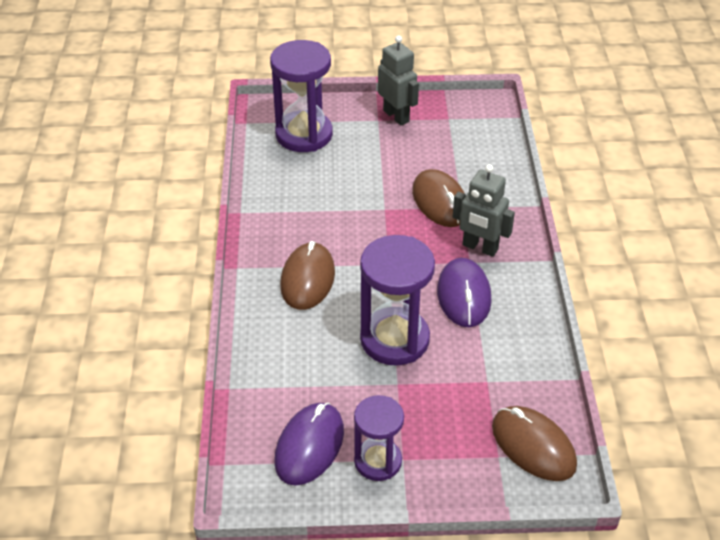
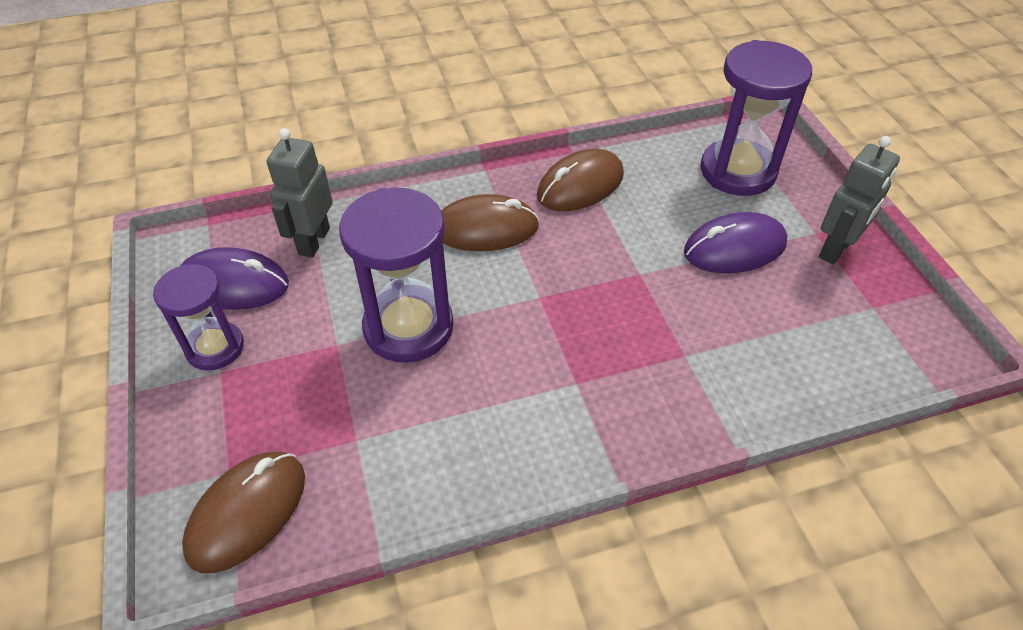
camera: 75 degrees right, 5 degrees up
(440, 202) = (683, 328): brown mouse -> brown mouse (580, 185)
(464, 295) = (507, 387): purple mouse -> purple mouse (734, 248)
(480, 248) = (609, 390): grey robot -> grey robot (313, 241)

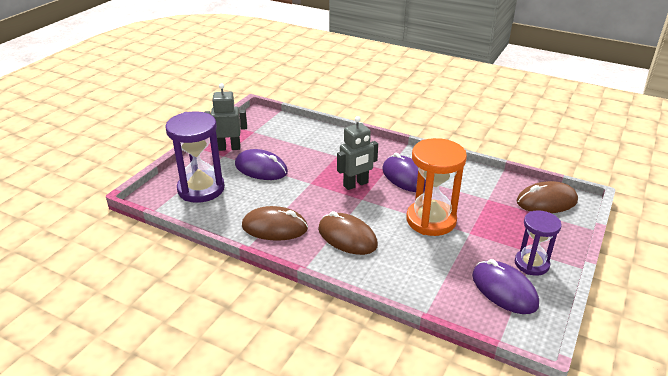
camera: 135 degrees left, 15 degrees down
(313, 241) = (442, 286): grey robot -> grey robot (356, 184)
(408, 327) = (431, 220): purple hourglass -> orange hourglass
(529, 388) = (405, 177): none -> purple mouse

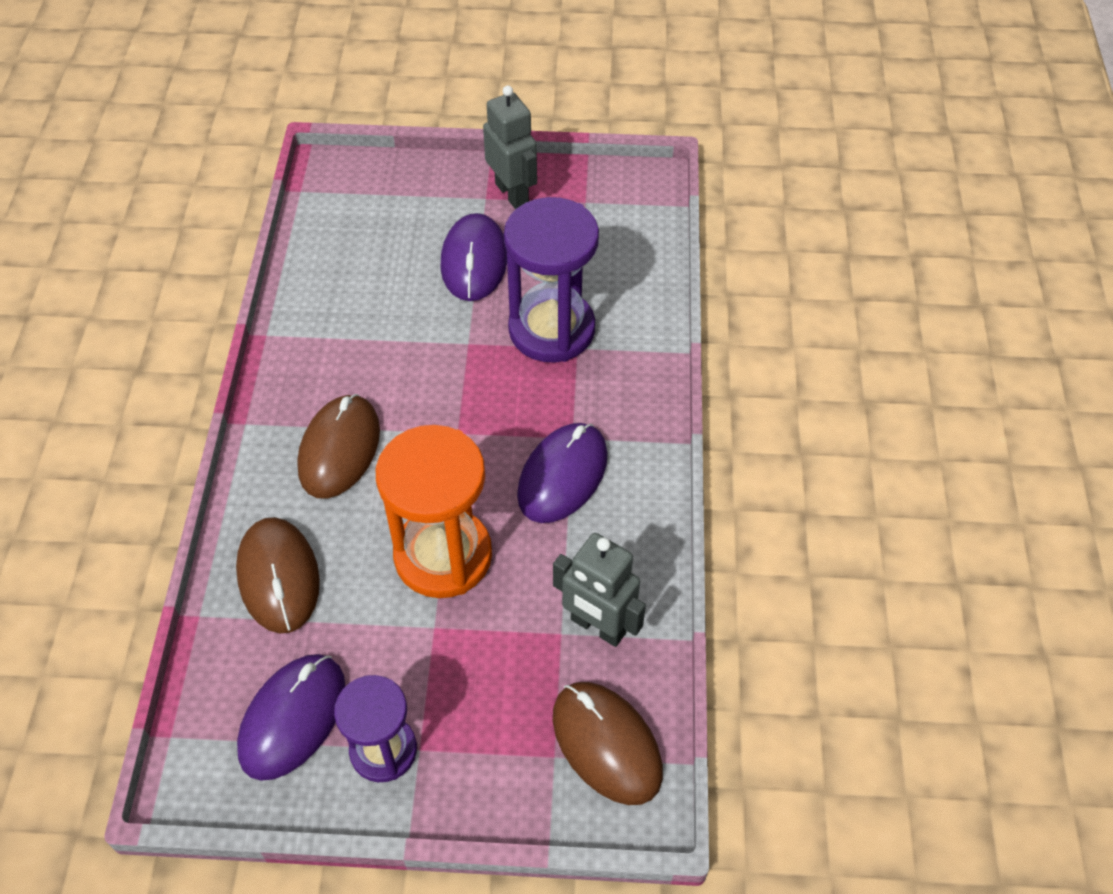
camera: 65 degrees right, 20 degrees up
(201, 189) = (377, 215): purple hourglass -> purple hourglass (551, 329)
(274, 227) = (322, 346): brown mouse -> brown mouse (279, 577)
(356, 184) = (497, 408): grey robot -> grey robot (597, 627)

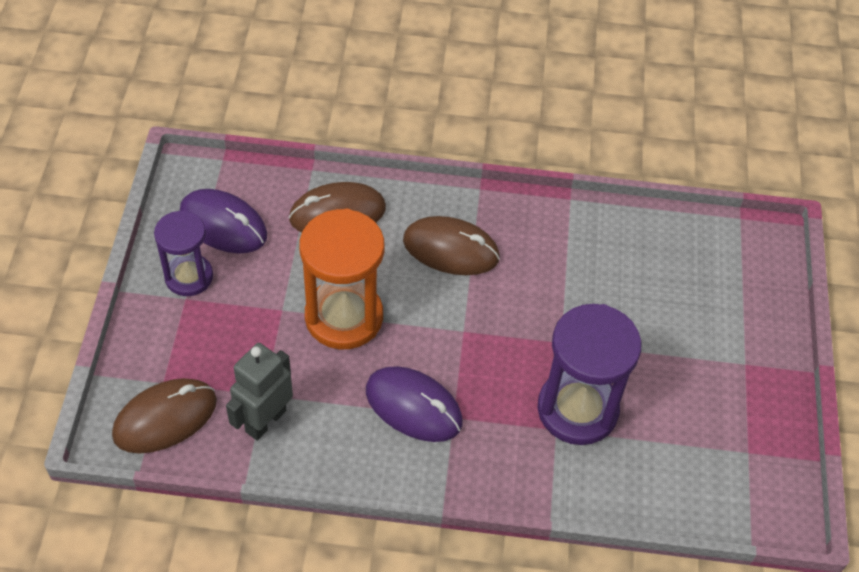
camera: 90 degrees right, 0 degrees up
(474, 261) = (660, 350): purple mouse -> none
(512, 193) = (753, 387): grey robot -> none

